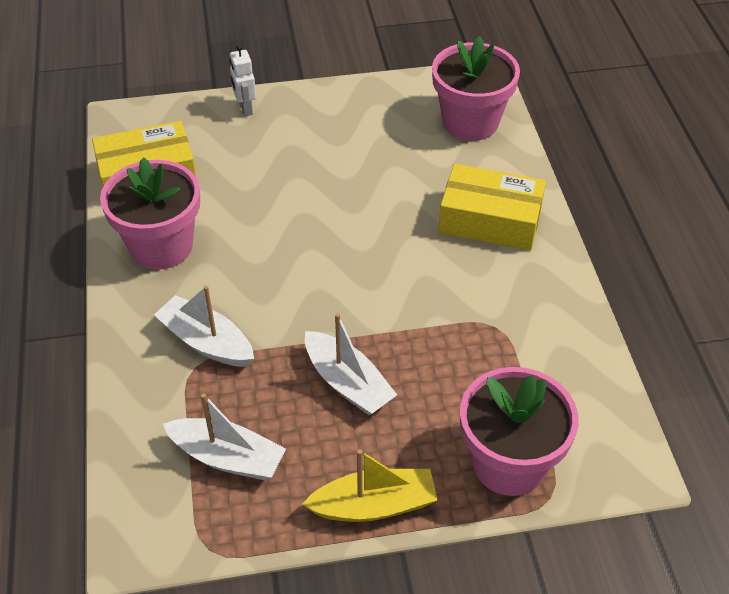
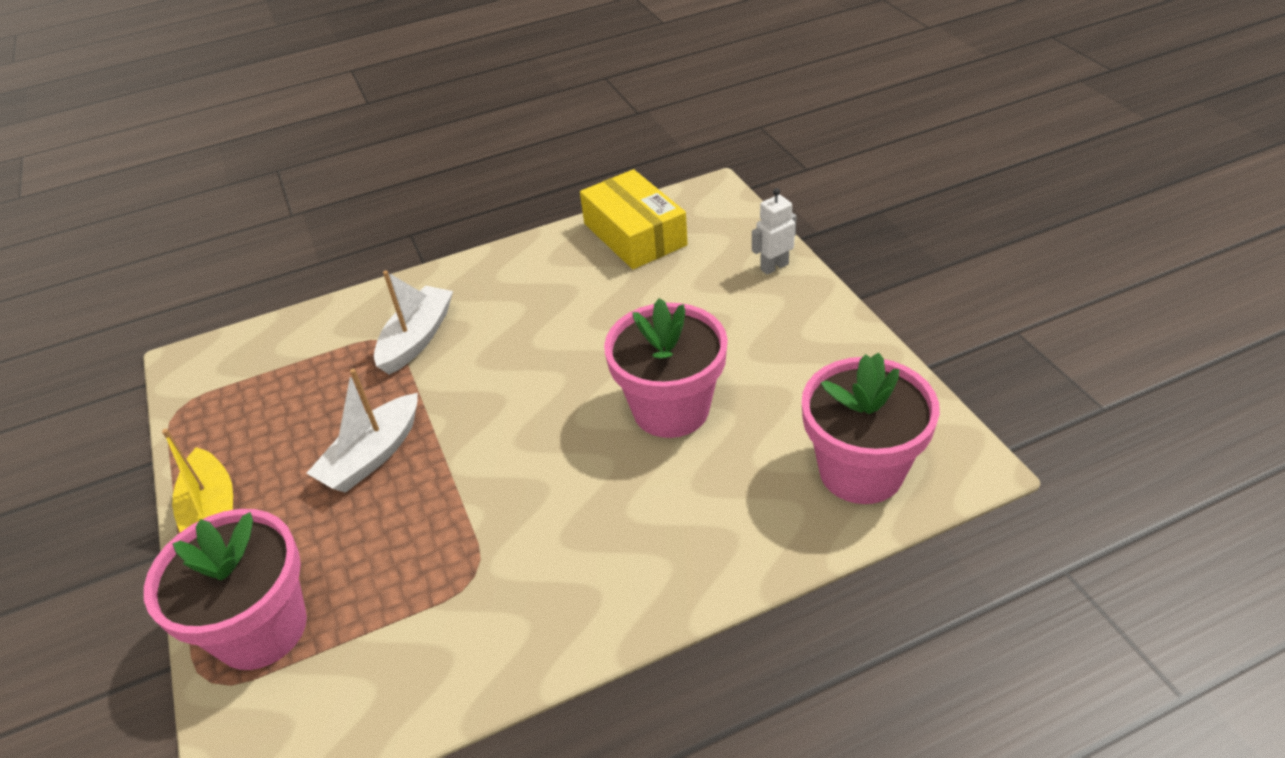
camera: 80 degrees right, 5 degrees down
(161, 246) = (538, 272): pink flower pot -> pink flower pot (671, 409)
(227, 458) = (277, 392): white boat -> none
(490, 220) = (666, 532): yellow box -> none

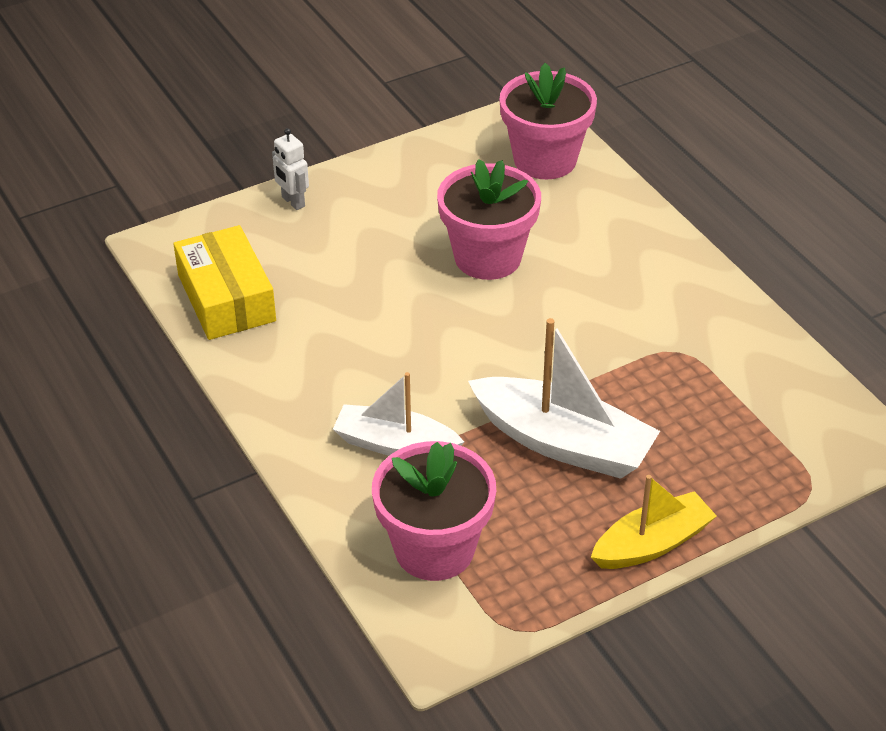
camera: 100 degrees left, 0 degrees up
(261, 628) = (758, 470): pink flower pot -> pink flower pot (434, 549)
(372, 455) = (563, 443): white boat -> white boat, size x1.52
(634, 234) = (226, 298): yellow box -> yellow box turned 75 degrees counterclockwise

